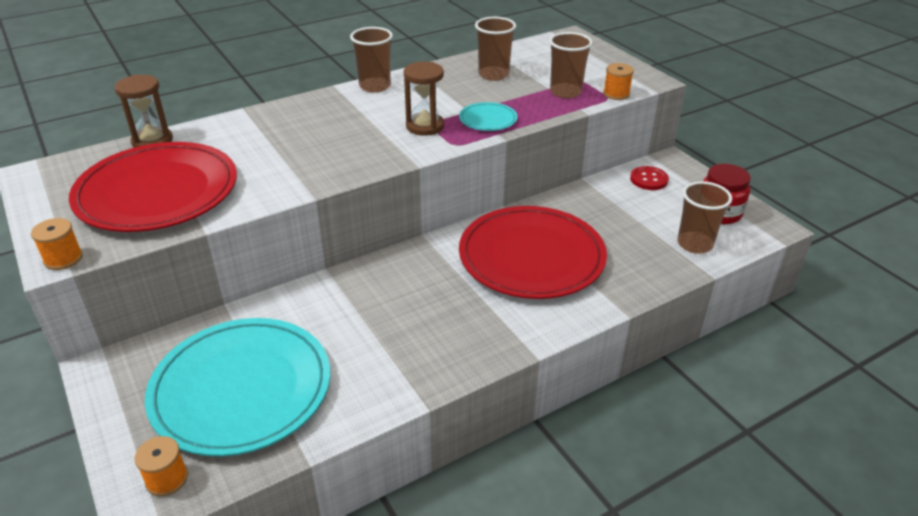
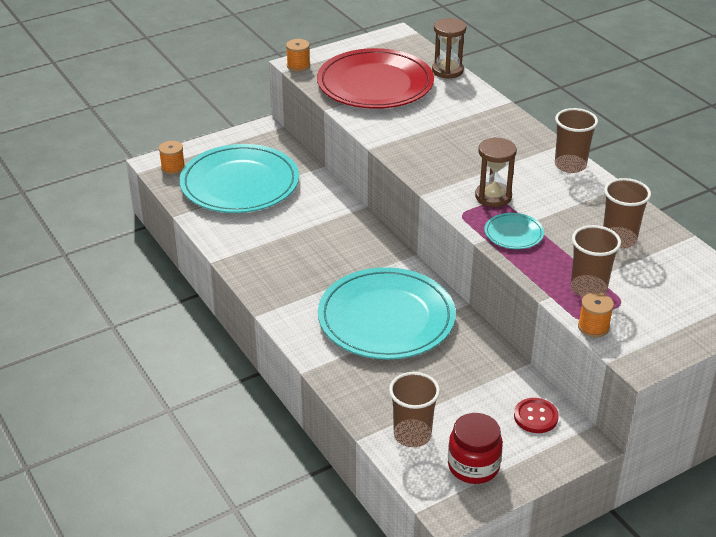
camera: 90 degrees right, 0 degrees up
(531, 256) = (386, 318): red plate -> turquoise plate

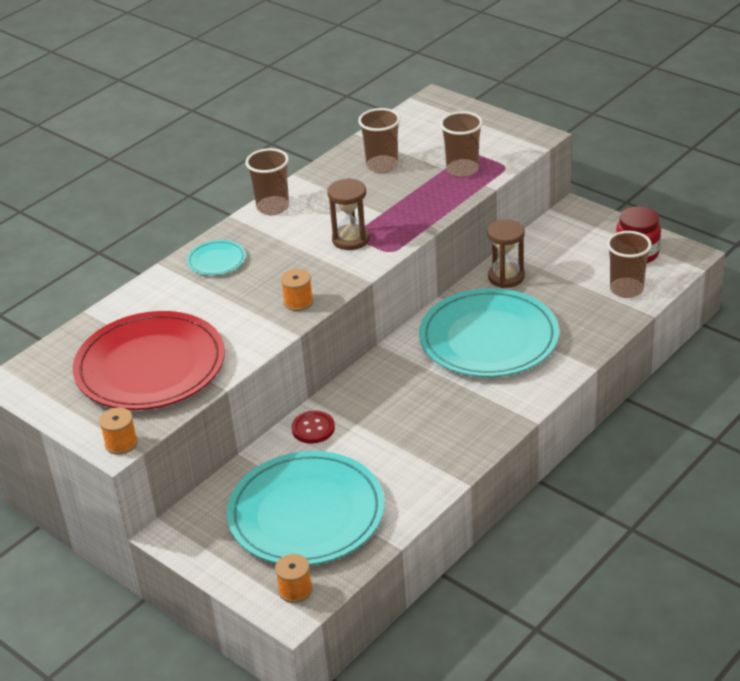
camera: 105 degrees left, 0 degrees up
(447, 70) = (99, 320): brown hourglass -> brown hourglass (506, 277)
(513, 233) = (405, 217): turquoise plate -> turquoise plate (216, 260)
(535, 417) = (561, 235): red button -> red button (313, 428)
(593, 327) = (511, 160): orange spool -> orange spool (298, 302)

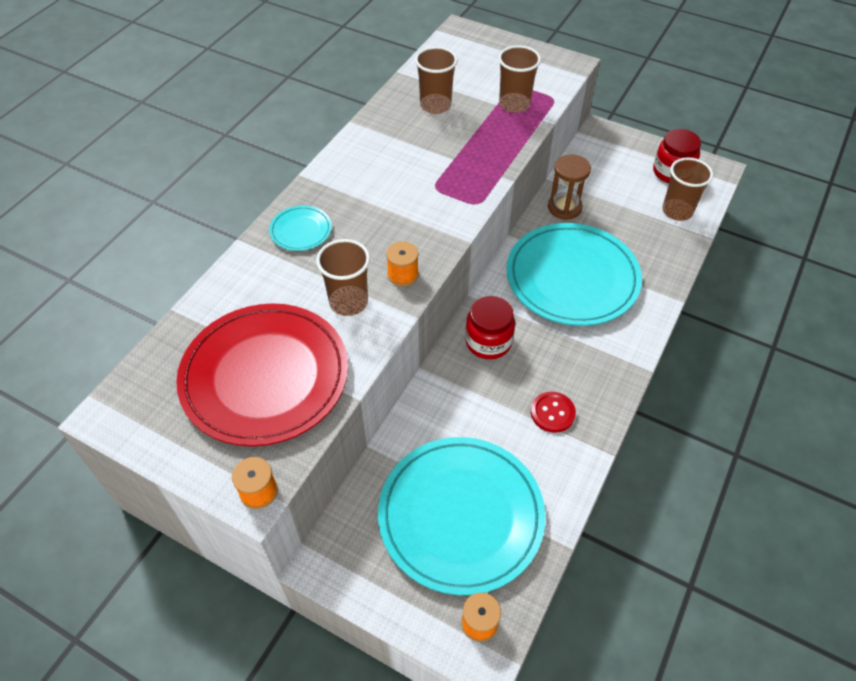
camera: 15 degrees left, 15 degrees up
(273, 207) = (341, 161): brown cup -> brown cup (348, 302)
(313, 428) = (435, 404): red button -> red button (552, 413)
(351, 239) = (432, 193): brown hourglass -> none
(382, 384) = (488, 342): none -> red jar

